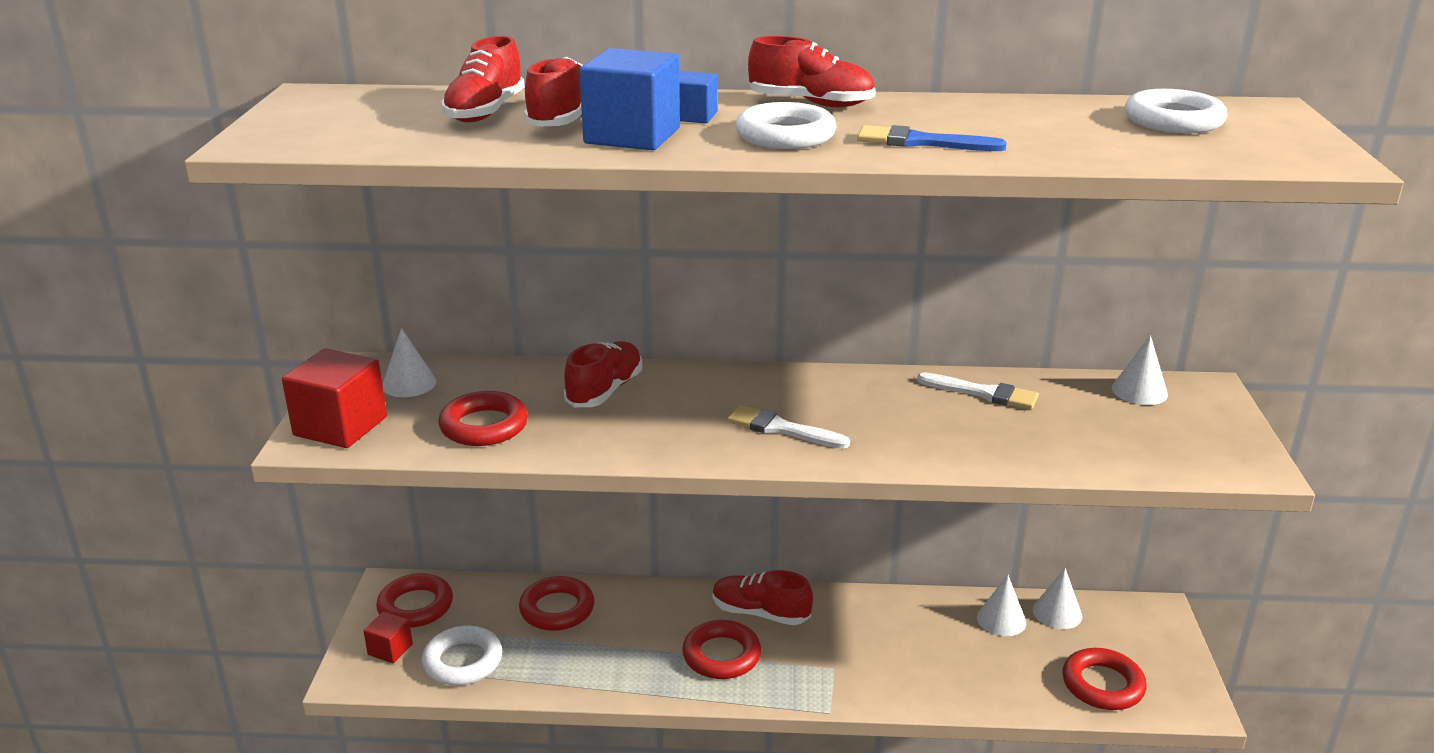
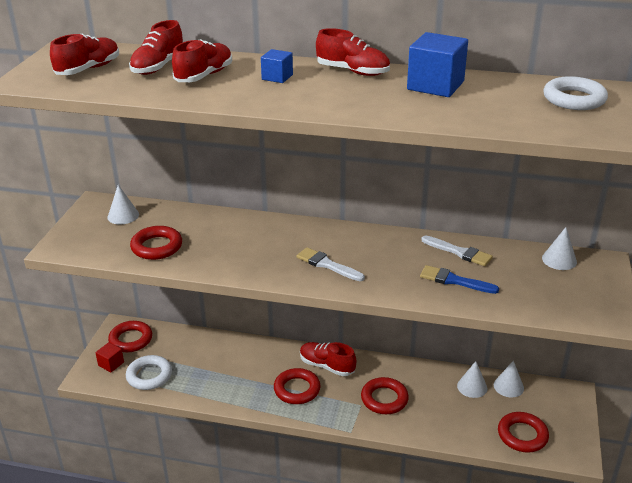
camera: 10 degrees right, 5 degrees up
(340, 426) = (78, 239): red cube -> none
(557, 609) = (209, 350): red ring -> red ring (384, 399)
(605, 391) = (232, 230): red shoe -> red shoe (88, 69)
(632, 136) = (234, 90): blue cube -> blue cube (435, 85)
(785, 135) = (324, 95): white ring -> none
(921, 142) = (404, 106): blue brush -> blue brush (454, 281)

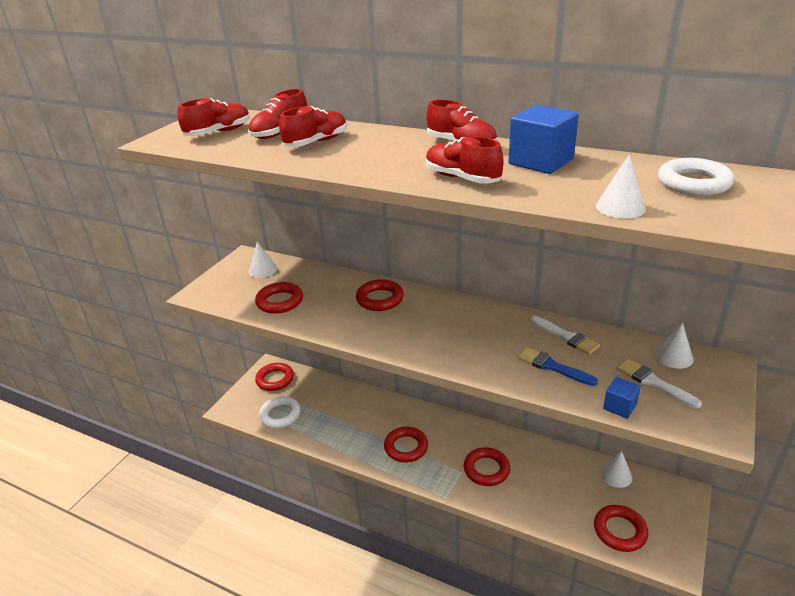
camera: 15 degrees right, 0 degrees up
(111, 364) = (252, 399): red cube -> none
(264, 234) = (380, 299): none -> red ring
(277, 77) = (384, 146): blue cube -> blue cube (619, 406)
(327, 265) = (429, 335): white brush -> white brush (653, 382)
(327, 366) = (440, 428): red shoe -> red shoe (462, 178)
(472, 387) = (577, 470): white cone -> white cone (620, 207)

